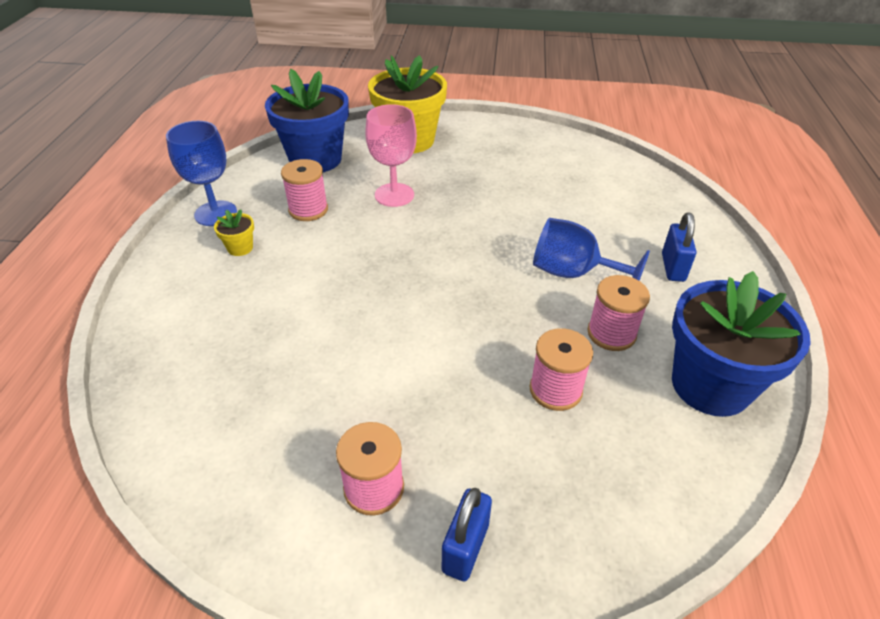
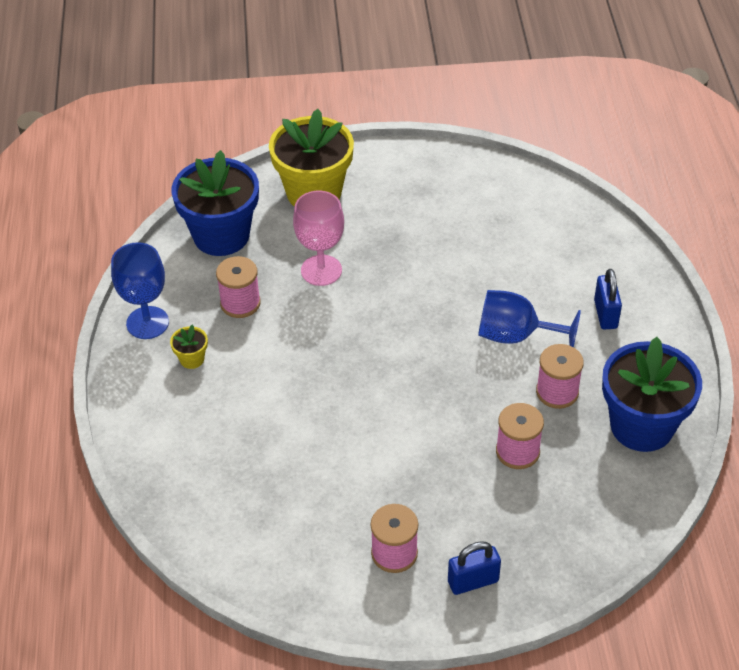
camera: 10 degrees left, 5 degrees up
(465, 548) = (473, 581): blue padlock -> blue padlock turned 60 degrees clockwise

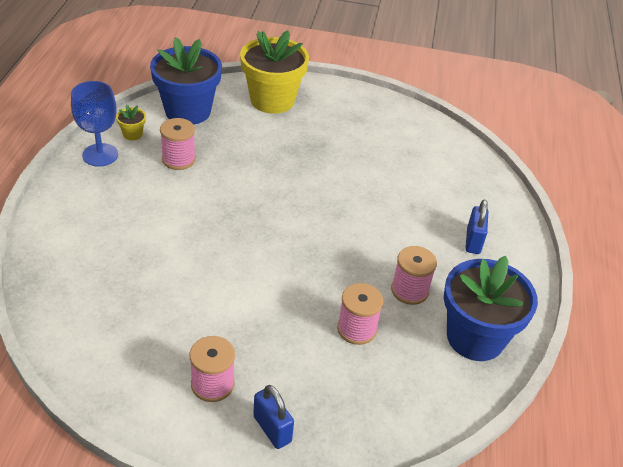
camera: 10 degrees right, 5 degrees down
(192, 359) = (120, 188): yellow flower pot -> yellow flower pot (132, 134)
(321, 270) = (253, 152): pink goblet -> none
(473, 581) = (272, 429): blue padlock -> blue padlock turned 60 degrees clockwise
(515, 336) = (390, 238): blue goblet -> none

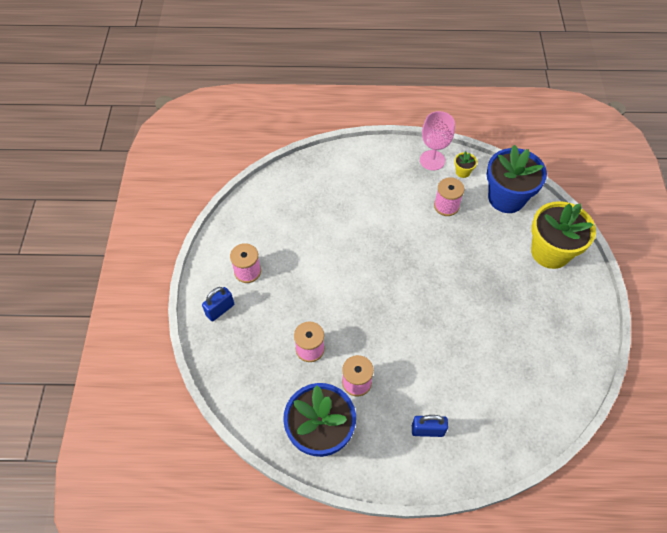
camera: 85 degrees right, 15 degrees up
(100, 155) = (432, 160): blue goblet -> pink goblet

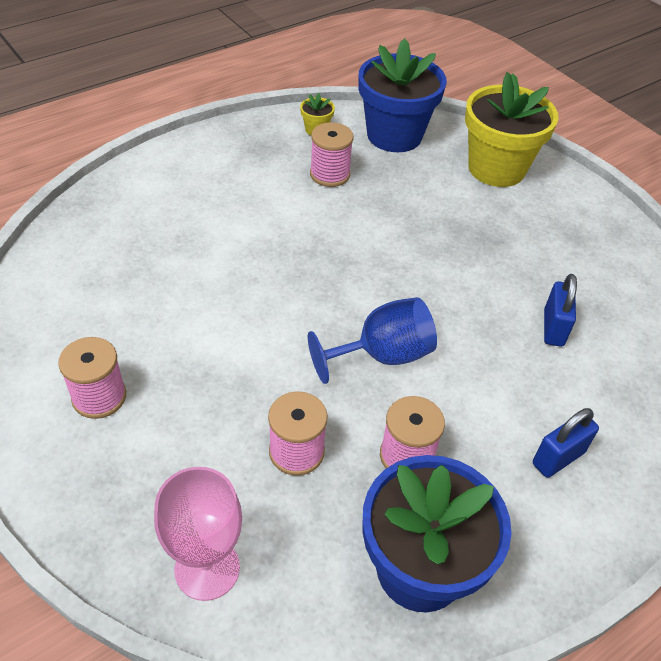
camera: 40 degrees left, 10 degrees down
(220, 310) = (93, 482): blue padlock -> blue padlock (553, 328)
(387, 326) = (382, 355): none -> blue goblet
(432, 160) = (266, 133): pink goblet -> pink goblet (207, 568)

